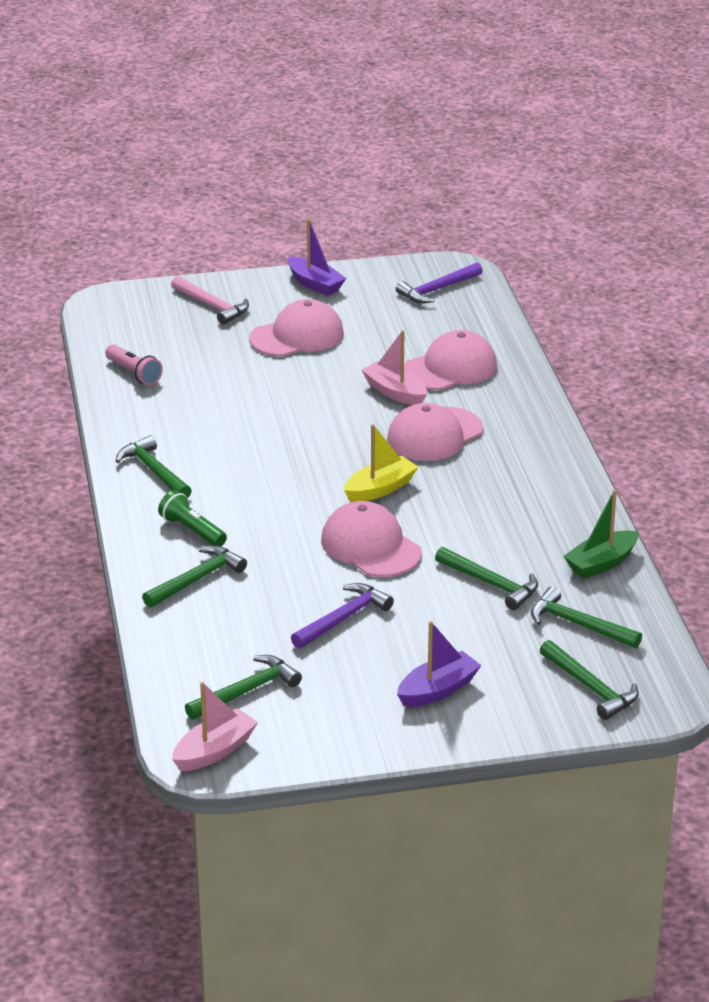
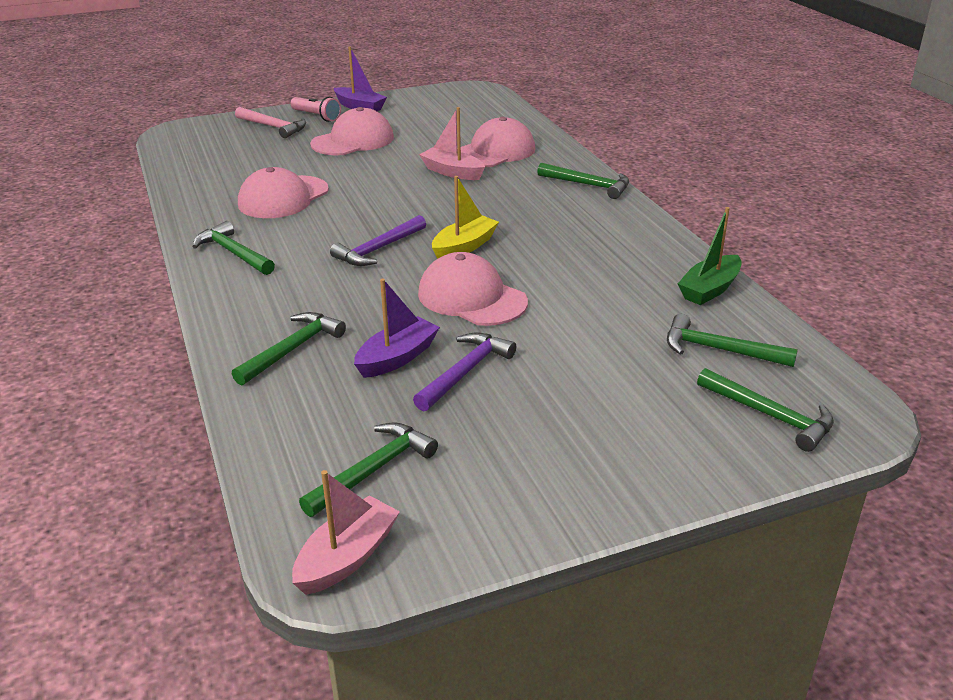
camera: 10 degrees left, 0 degrees up
(133, 373) = (206, 178): pink flashlight -> pink flashlight (316, 116)
(192, 531) = (280, 302): green flashlight -> none
(434, 435) = (500, 200): pink cap -> pink cap (283, 197)
(437, 290) = (463, 103): purple hammer -> purple hammer (378, 249)
(438, 690) = (600, 440): purple boat -> purple boat (397, 358)
(491, 584) = (609, 320): green hammer -> green hammer (588, 185)

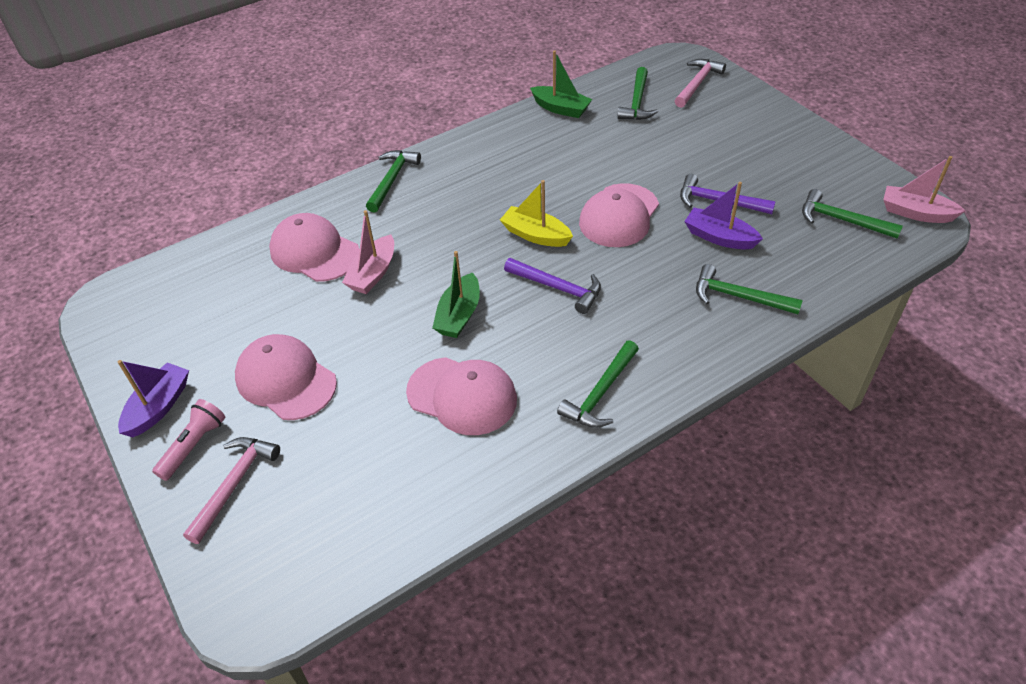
camera: 100 degrees left, 15 degrees up
(375, 203) = (459, 315): none -> green boat
(770, 416) = (697, 83): green hammer -> pink hammer

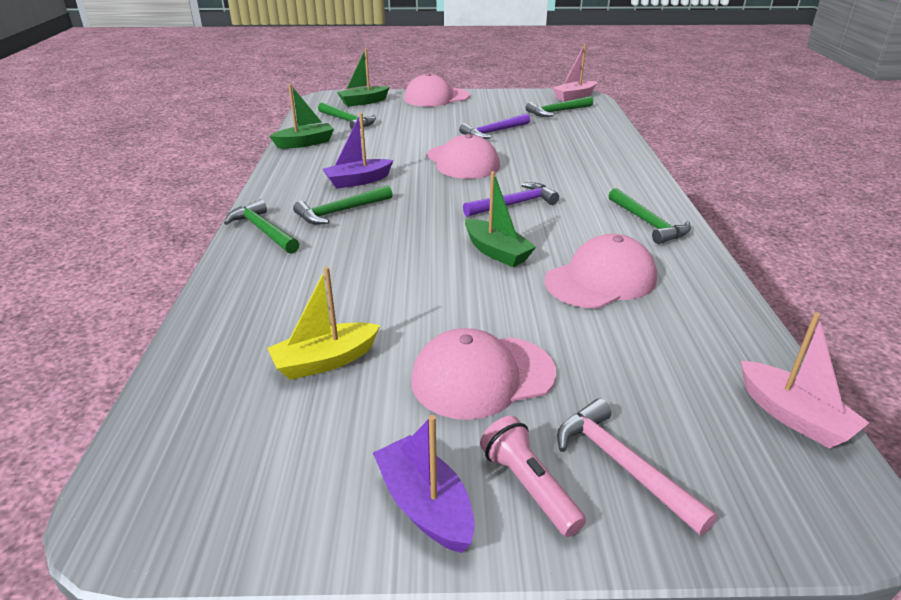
camera: 60 degrees left, 15 degrees down
(314, 252) = (300, 302): pink cap -> pink cap (436, 98)
(373, 273) = (383, 277): pink boat -> pink boat (793, 416)
(535, 235) = (440, 194): yellow boat -> yellow boat (325, 361)
(697, 83) = (363, 102): pink hammer -> green boat
(719, 237) = (529, 142): purple boat -> purple boat (358, 181)
(738, 297) = (594, 154): green hammer -> green hammer (340, 212)

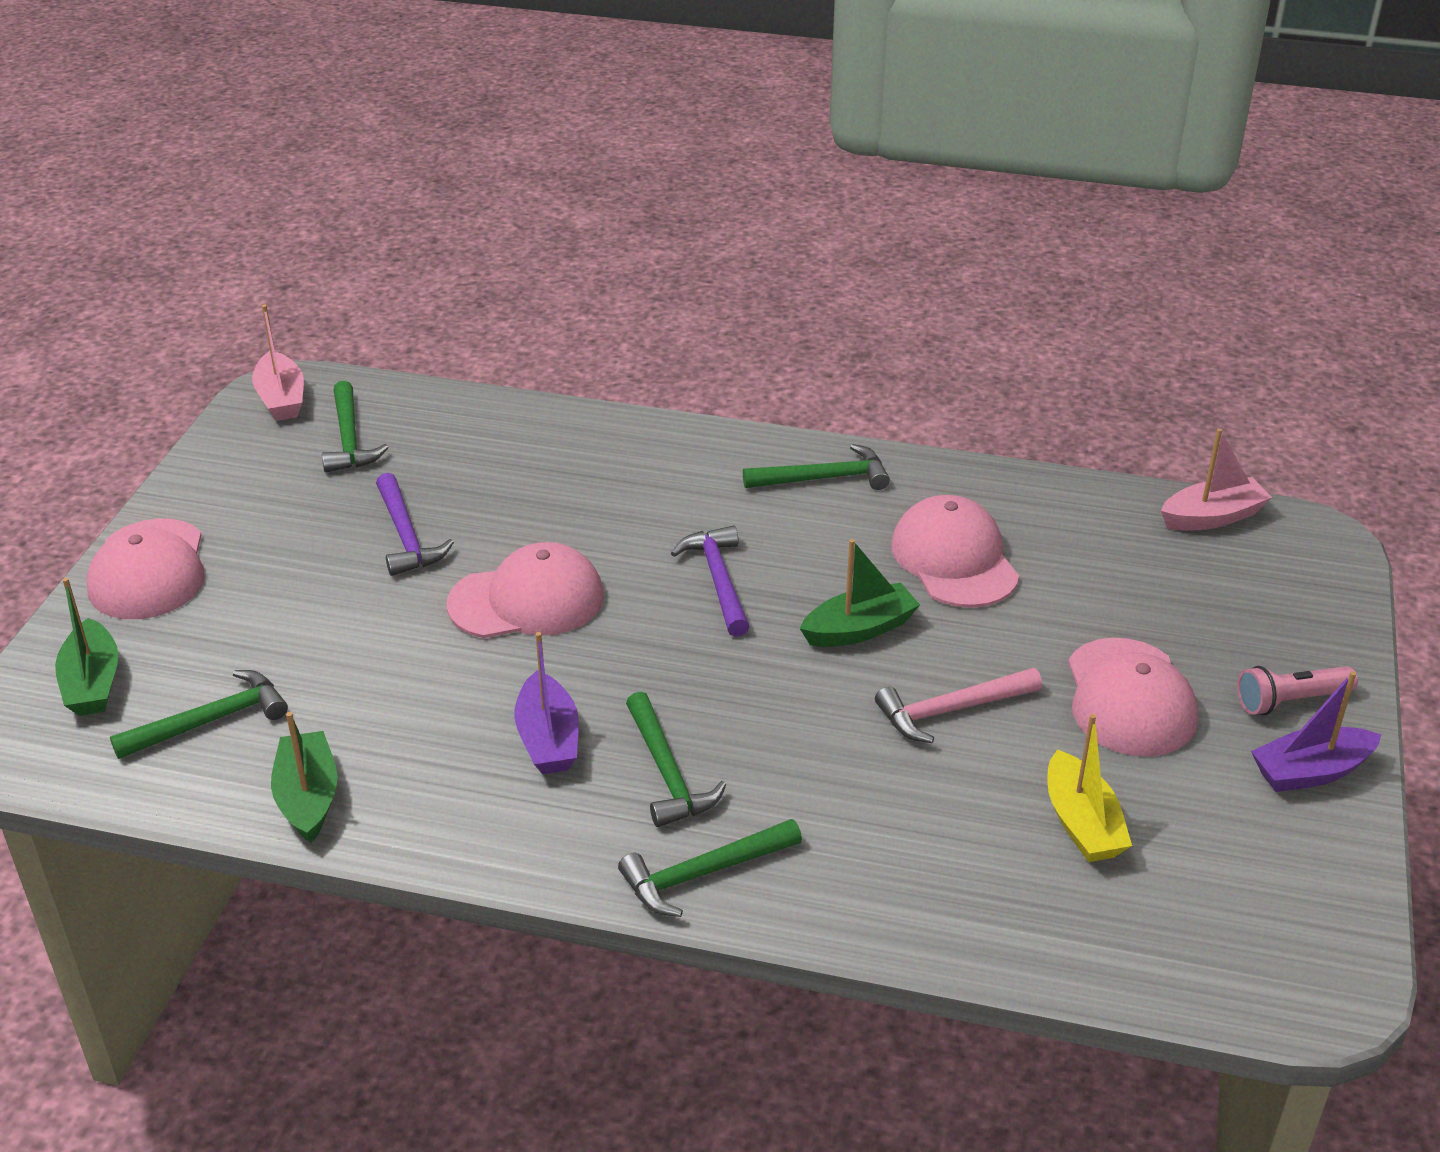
camera: 75 degrees left, 5 degrees up
(622, 465) = (1266, 637): pink hammer -> pink hammer (951, 710)

